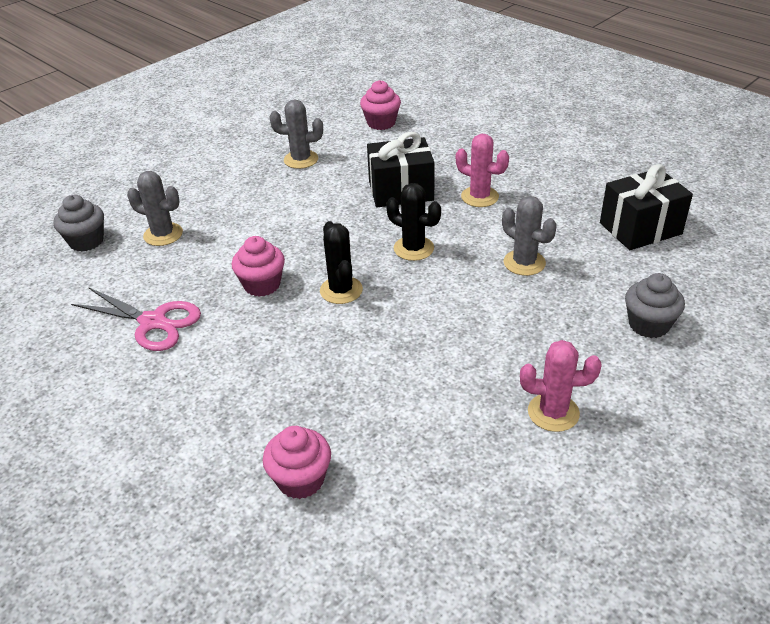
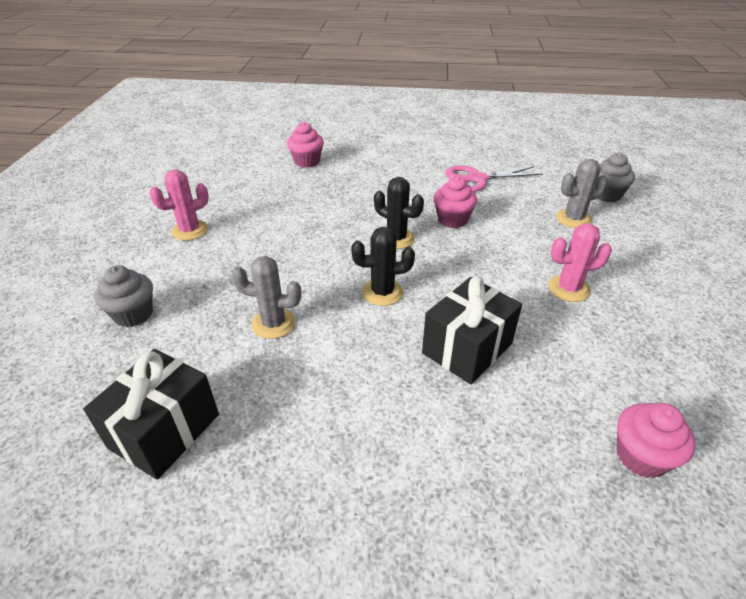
camera: 140 degrees right, 0 degrees up
(301, 159) = (615, 336): grey cactus -> none
(479, 197) = (380, 384): pink cactus -> pink cactus (568, 289)

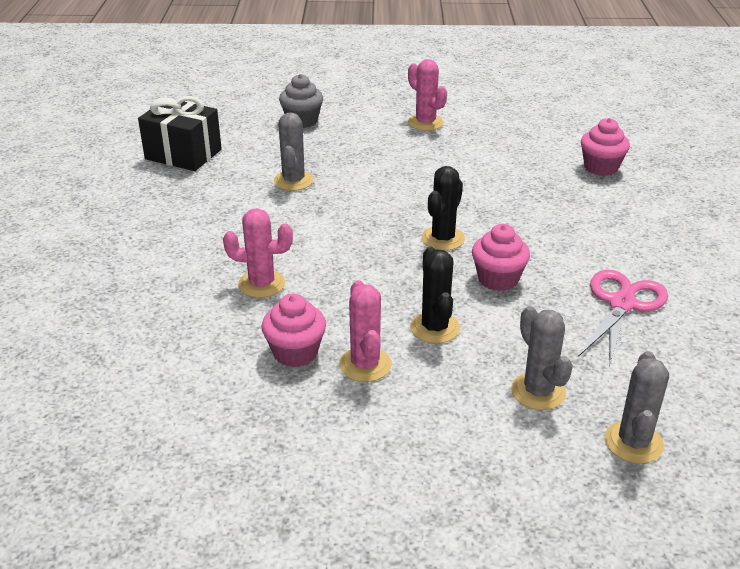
camera: 85 degrees right, 5 degrees down
(382, 292) = (343, 233): black cactus -> black cactus (435, 328)
(467, 348) = (261, 284): black gift -> pink cactus
(477, 179) = (622, 304): pink scissors -> pink scissors turned 45 degrees clockwise
(606, 195) = (633, 442): grey cupcake -> grey cactus
(641, 456) = (119, 379): pink cupcake -> pink cupcake (295, 352)

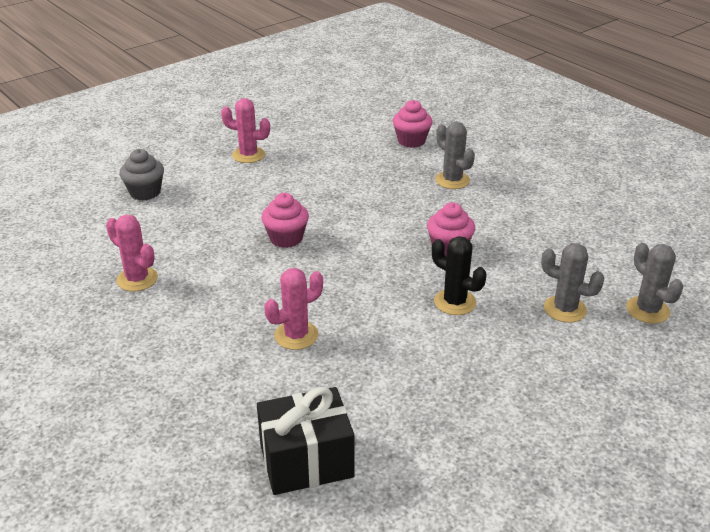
camera: 40 degrees left, 0 degrees up
(183, 154) = (77, 264): black gift -> black gift (306, 461)
(293, 181) = (207, 244): grey cactus -> grey cactus (452, 180)
(295, 352) = (390, 370): pink cupcake -> pink cupcake (286, 238)
(365, 364) = (446, 352): pink cactus -> pink cactus (137, 279)
(443, 238) = (377, 237): black cactus -> none
(622, 304) = (538, 228): pink scissors -> none

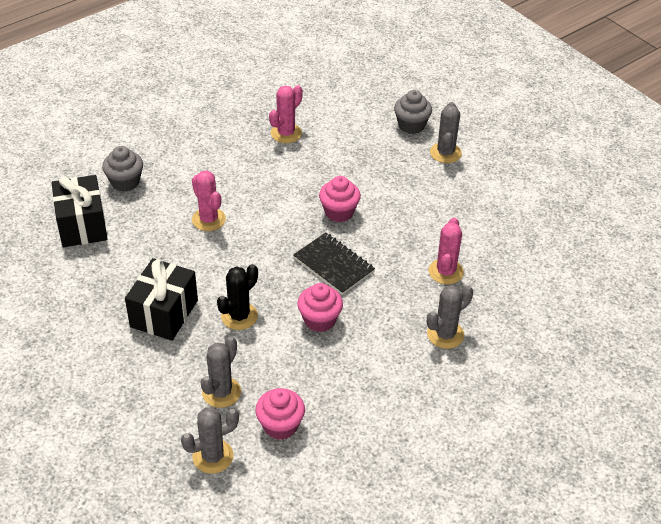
camera: 90 degrees right, 10 degrees up
(197, 173) = (445, 153): none -> grey cactus
(214, 423) = (125, 182): none -> grey cupcake
(248, 155) = (483, 184): pink cactus -> pink cactus (445, 272)
(369, 241) = (333, 265): none -> black notebook
(411, 141) = (529, 307): pink cupcake -> pink cupcake (280, 425)
(462, 361) = (164, 313): none -> black gift

